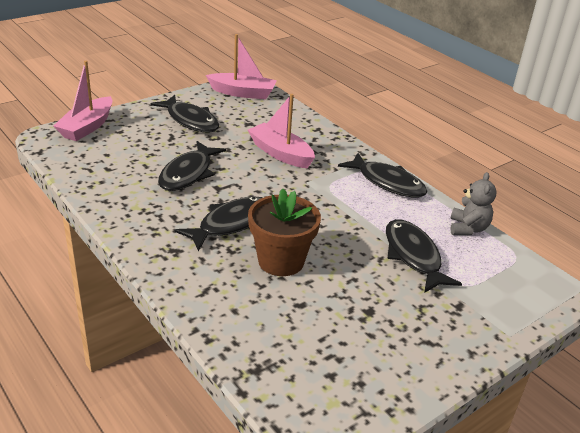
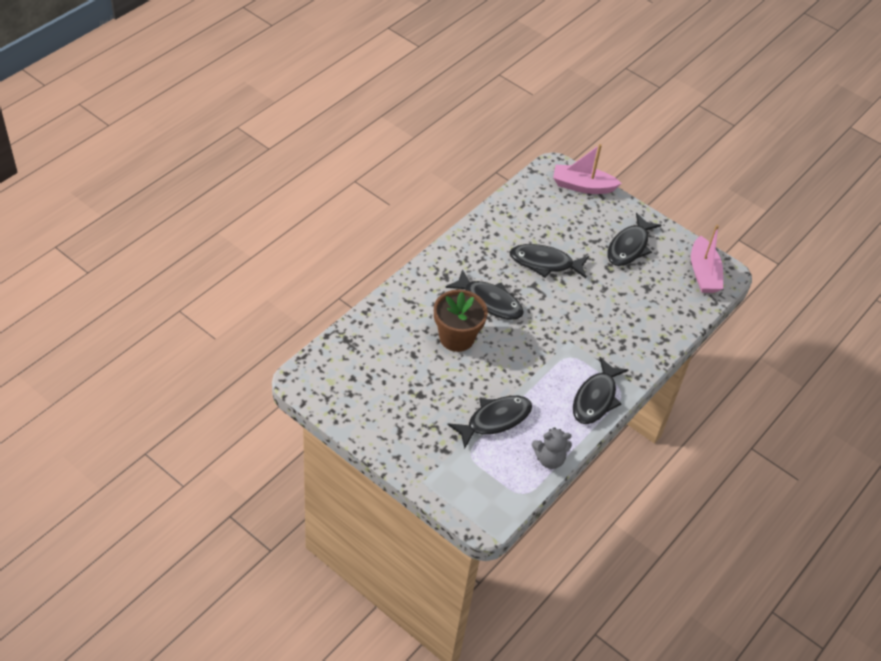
camera: 75 degrees right, 15 degrees up
(280, 153) = (606, 317): pink boat -> none

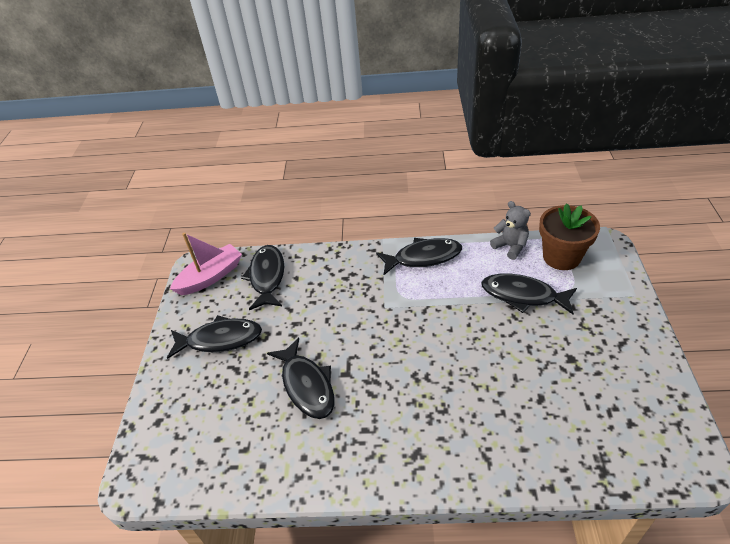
camera: 120 degrees left, 5 degrees down
(456, 337) = (479, 382): brown flower pot -> brown flower pot (561, 257)
(489, 301) = (405, 391): black fish -> black fish (267, 277)
(582, 186) = (151, 433): pink boat -> none

